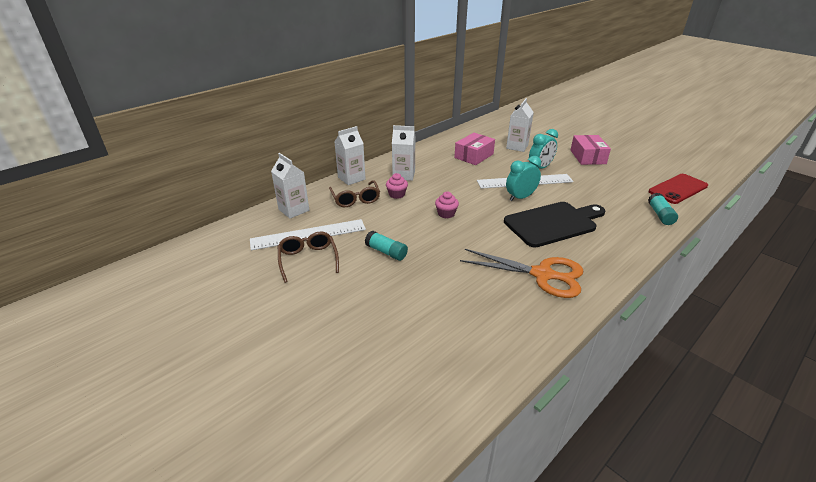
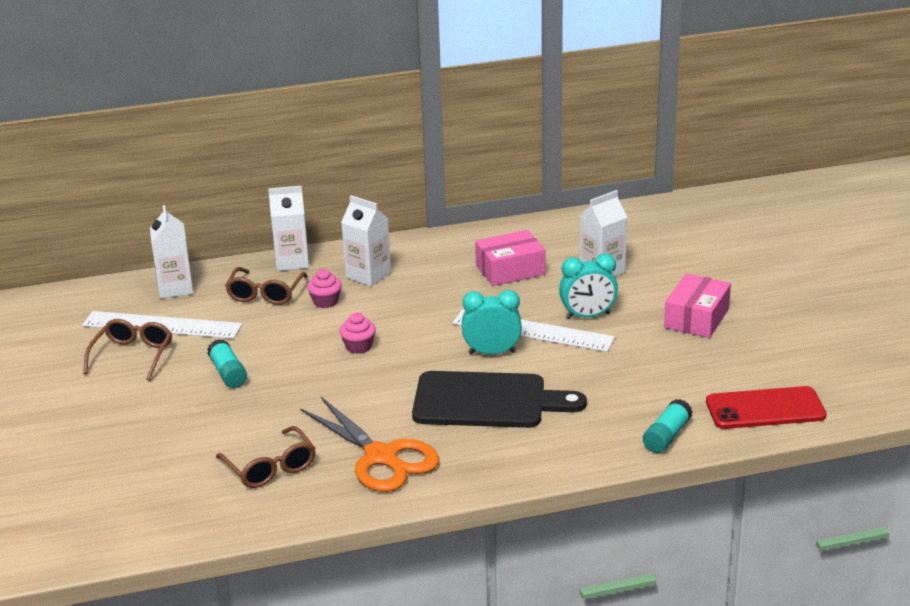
camera: 30 degrees right, 5 degrees down
(487, 306) = (270, 468): none -> brown glasses

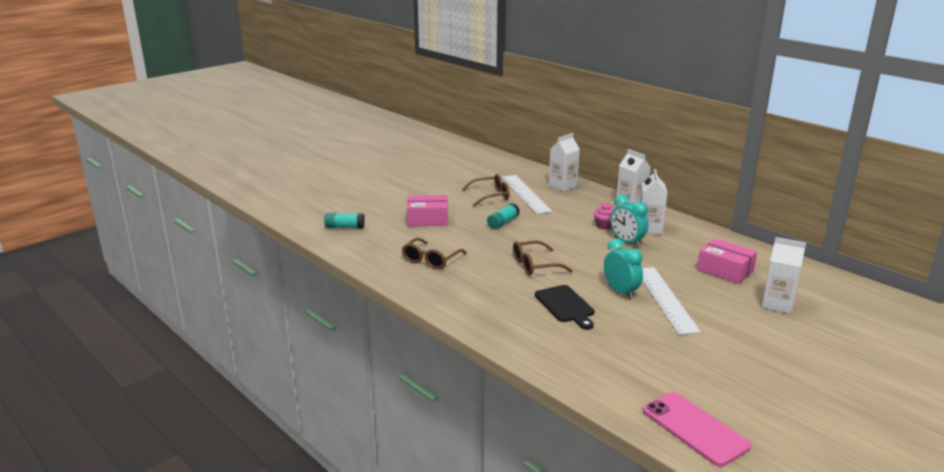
camera: 60 degrees right, 5 degrees down
(265, 294) = (589, 208): brown glasses -> brown glasses (534, 265)
(358, 346) = (572, 249): pink cupcake -> none
(381, 457) = (472, 288): orange scissors -> none
(487, 401) = (565, 305): black cutting board -> black cutting board, size x0.63
(588, 316) = (712, 314): turquoise clock -> turquoise clock (627, 242)
(666, 436) = (605, 388): turquoise glue stick -> turquoise glue stick (345, 227)
(696, 318) = (776, 362): pink box -> pink box (427, 219)
(765, 409) = (694, 428): red phone -> pink phone

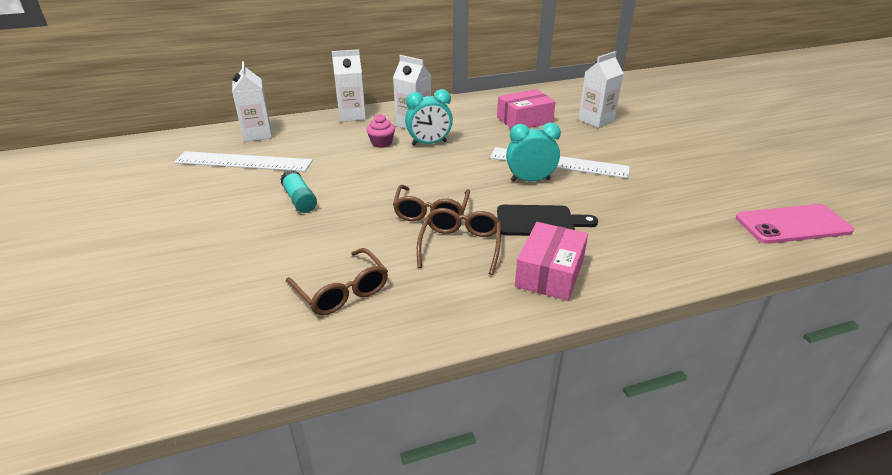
camera: 65 degrees left, 10 degrees up
(345, 227) = (121, 360): turquoise glue stick -> none
(427, 219) = (213, 258): pink box -> pink box (549, 273)
(491, 196) = (214, 186): brown glasses -> brown glasses (460, 245)

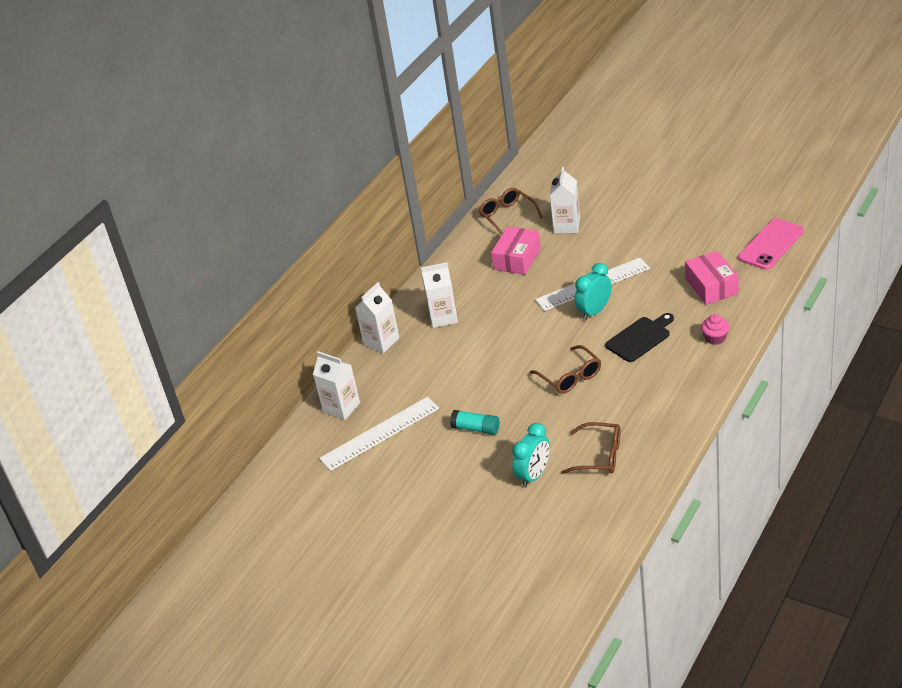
camera: 35 degrees left, 5 degrees up
(381, 143) = (449, 350): pink cupcake -> pink cupcake (715, 338)
(429, 143) = (483, 327): turquoise clock -> turquoise clock (534, 475)
(460, 245) = (620, 385): brown glasses -> brown glasses (507, 216)
(549, 273) = (687, 367): pink box -> pink box (711, 286)

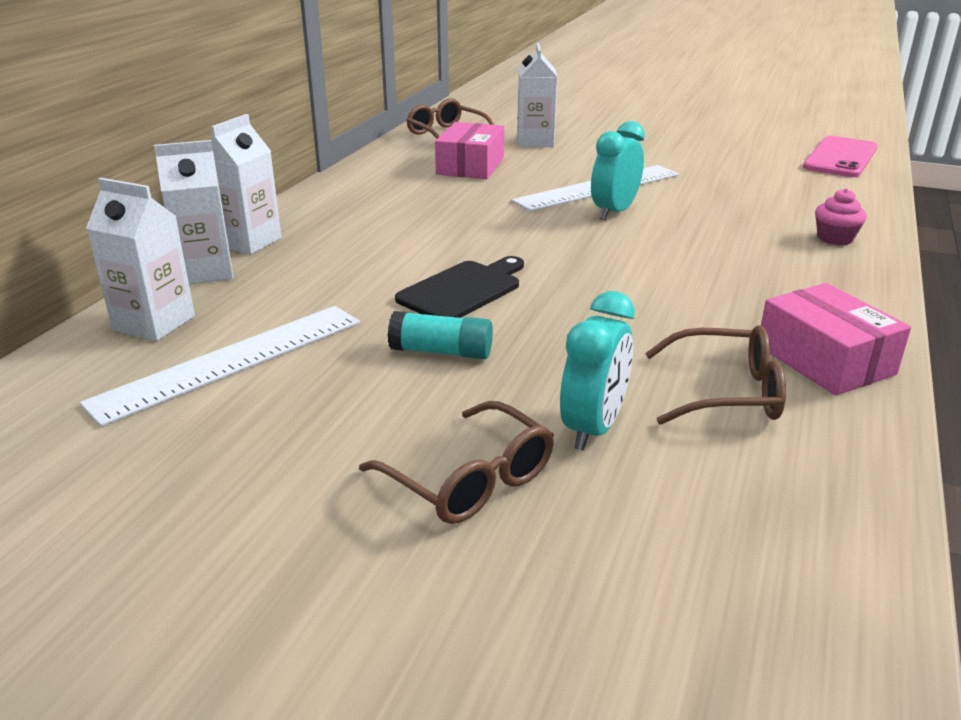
camera: 15 degrees left, 10 degrees down
(443, 317) = (359, 217): white carton -> white carton (206, 272)
(570, 377) = (608, 281): brown glasses -> brown glasses (470, 480)
(640, 338) = (707, 238): black cutting board -> black cutting board (463, 290)
(711, 286) = (785, 190): pink box -> pink box (825, 360)

